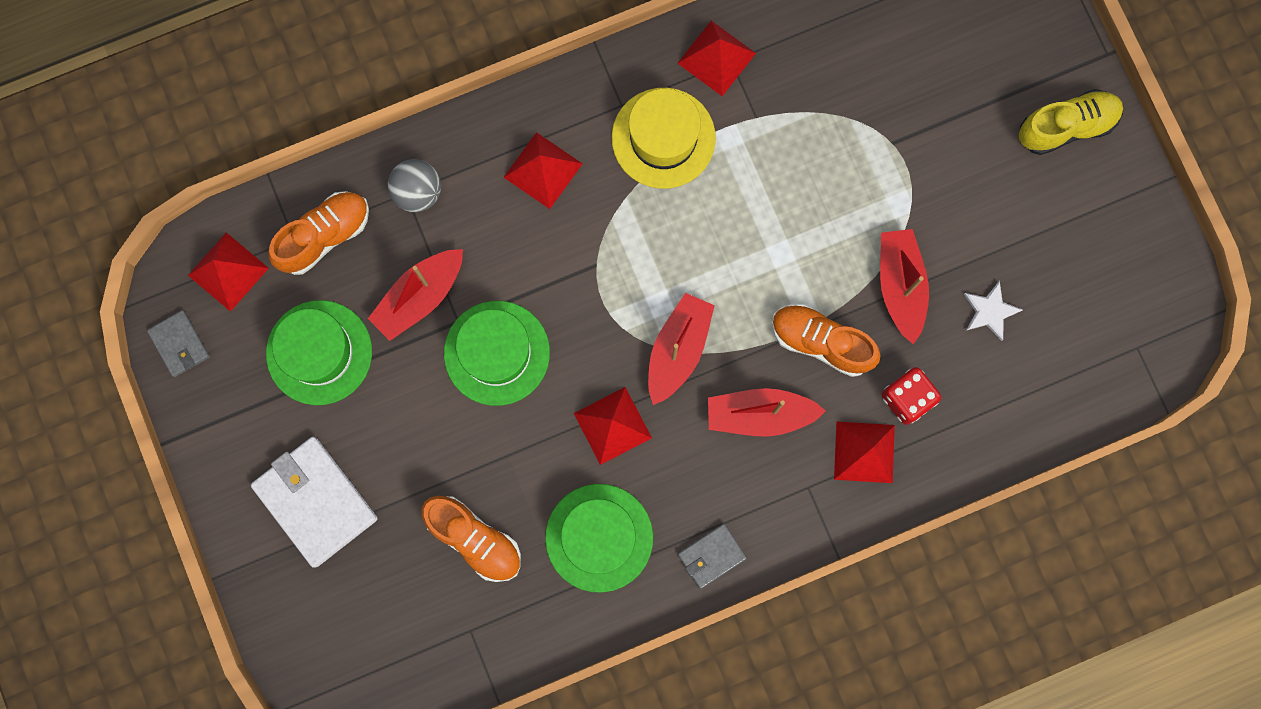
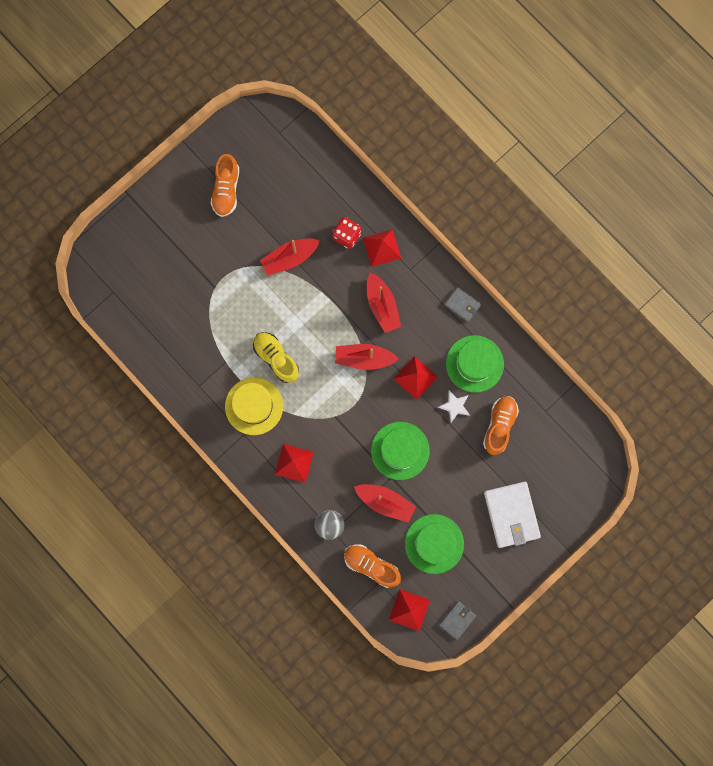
camera: 110 degrees left, 0 degrees up
(315, 502) = (511, 515): white wallet -> white wallet turned 45 degrees counterclockwise
(716, 58) = (200, 394): red pyramid -> none
(821, 342) = (333, 288): orange shoe -> orange shoe (226, 190)
(990, 311) = (287, 209): white star -> white star (454, 406)
(1066, 127) = (175, 202): yellow shoe -> yellow shoe (276, 358)

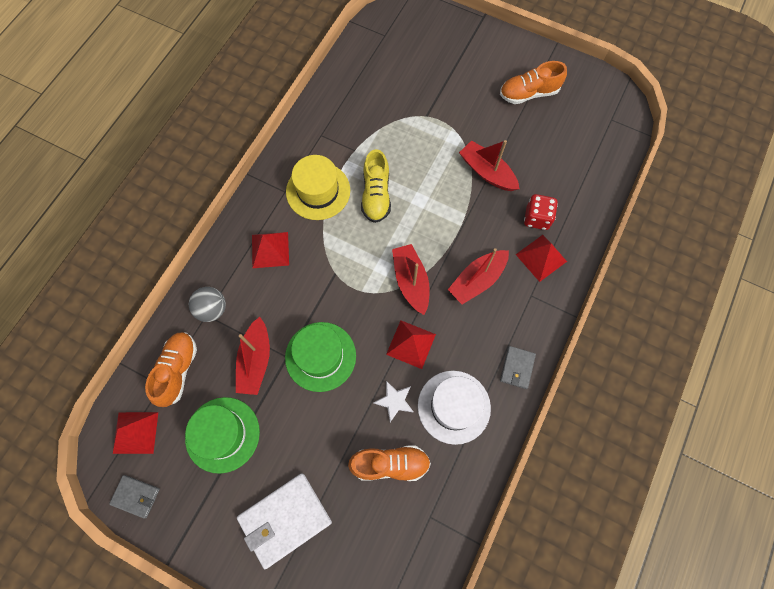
camera: 70 degrees right, 10 degrees down
(276, 358) = (376, 195): yellow shoe -> yellow shoe turned 150 degrees clockwise
(474, 364) = (454, 407): green hat -> white hat

